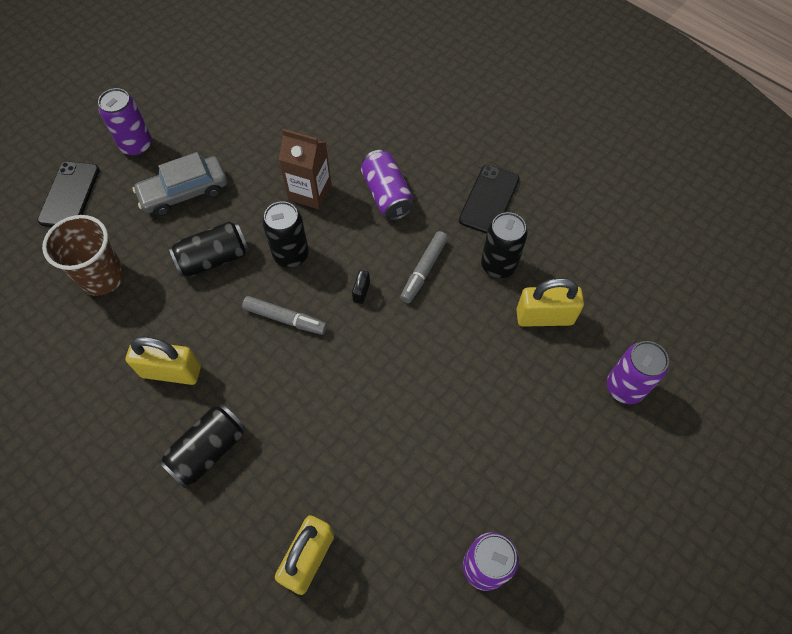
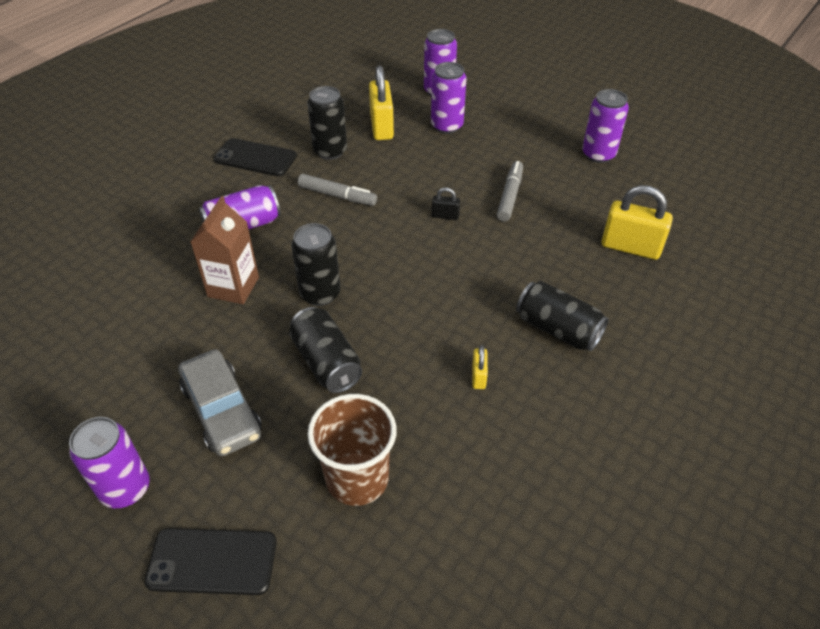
camera: 95 degrees left, 15 degrees down
(171, 371) = (478, 376): yellow padlock -> yellow padlock, size x0.48
(285, 319) = (401, 289): grey marker -> grey marker (509, 196)
(361, 292) = (364, 236): black padlock -> black padlock (445, 216)
(547, 388) = (446, 126): none -> purple can

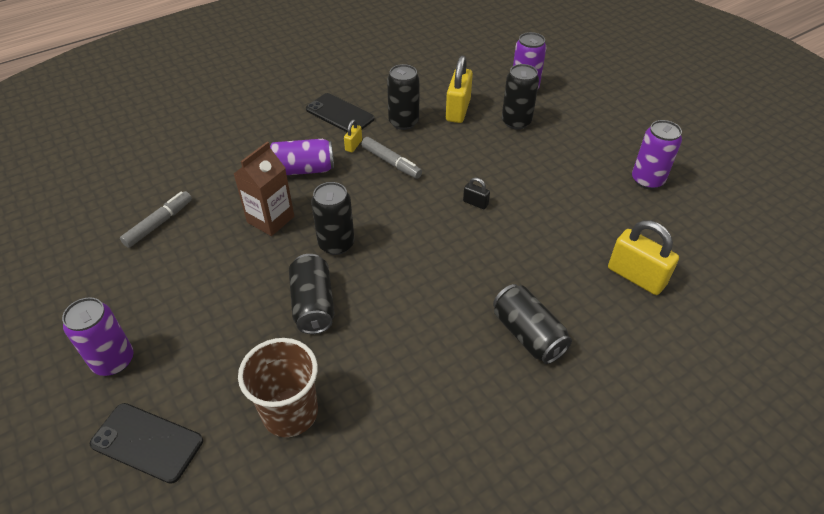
camera: 20 degrees right, 0 degrees up
(222, 411) = (213, 320): grey car -> none
(446, 126) = (516, 122): purple can -> black can
(478, 376) = (435, 356): yellow padlock -> yellow padlock (353, 145)
(509, 196) = (543, 199): grey marker -> grey marker (159, 223)

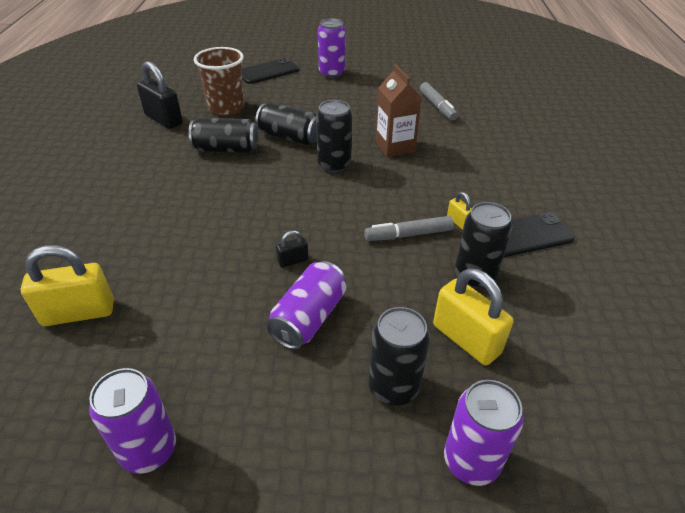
camera: 125 degrees right, 5 degrees down
(302, 169) = (445, 180): purple can -> purple can (309, 318)
(370, 460) = (163, 119): none -> black padlock
(528, 334) = (136, 211): black can -> black can (226, 149)

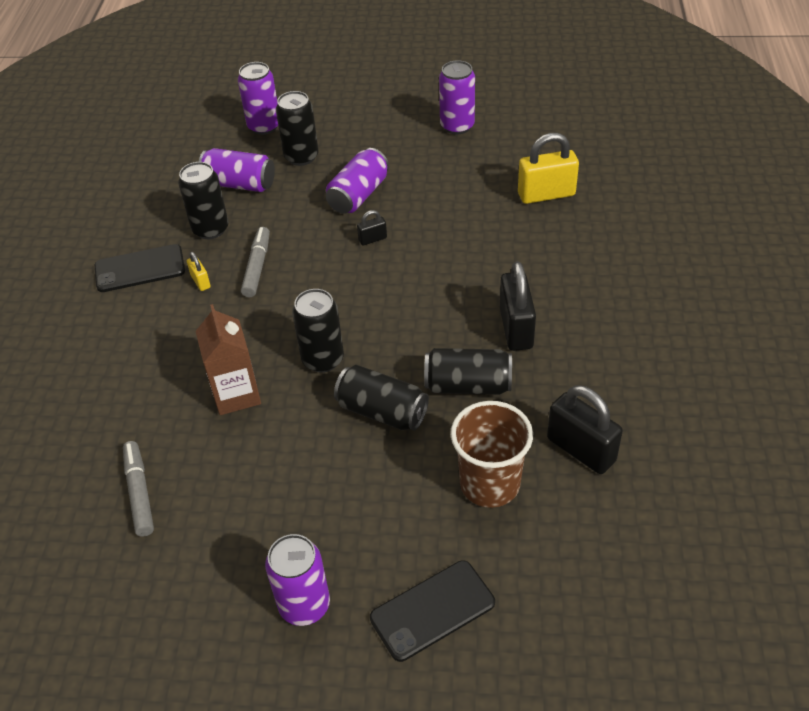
camera: 175 degrees left, 5 degrees up
(176, 182) = (516, 328): none -> black padlock
(408, 235) = (257, 267): grey marker -> grey marker turned 75 degrees counterclockwise
(466, 339) = (239, 184): yellow padlock -> purple can

